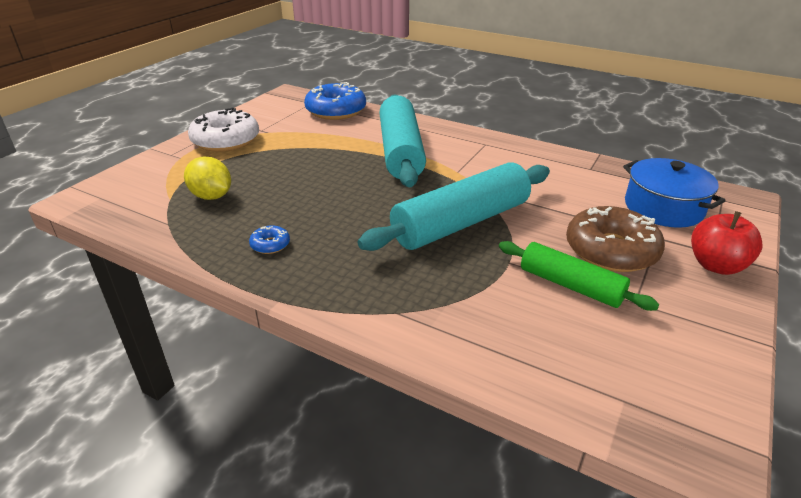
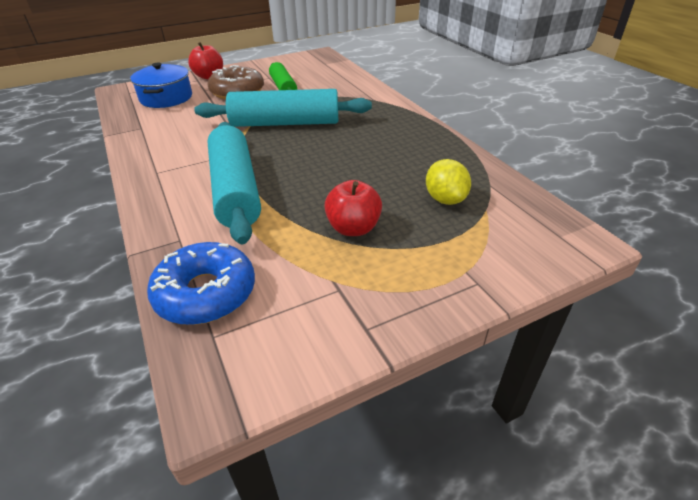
camera: 145 degrees left, 5 degrees up
(226, 140) = (397, 284): white donut -> none
(270, 245) = (417, 146): blue donut -> none
(278, 156) = (353, 228): none -> red apple
(400, 152) = (235, 190): turquoise rolling pin -> turquoise rolling pin turned 45 degrees counterclockwise

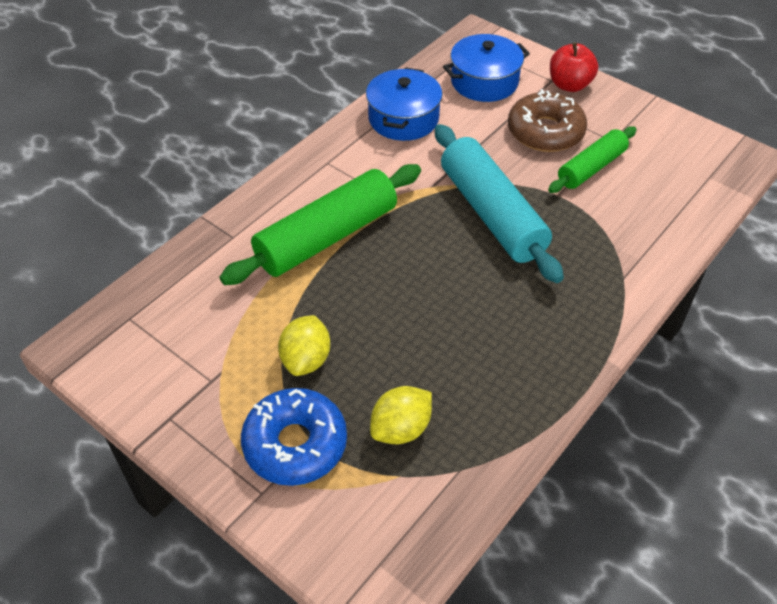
camera: 65 degrees right, 10 degrees up
(157, 132) = (403, 118): none -> blue pot
(206, 293) = (173, 290): blue donut -> blue donut (295, 444)
(235, 190) = (327, 237): turquoise rolling pin -> green rolling pin
(353, 228) = (306, 359): red apple -> yellow lemon

